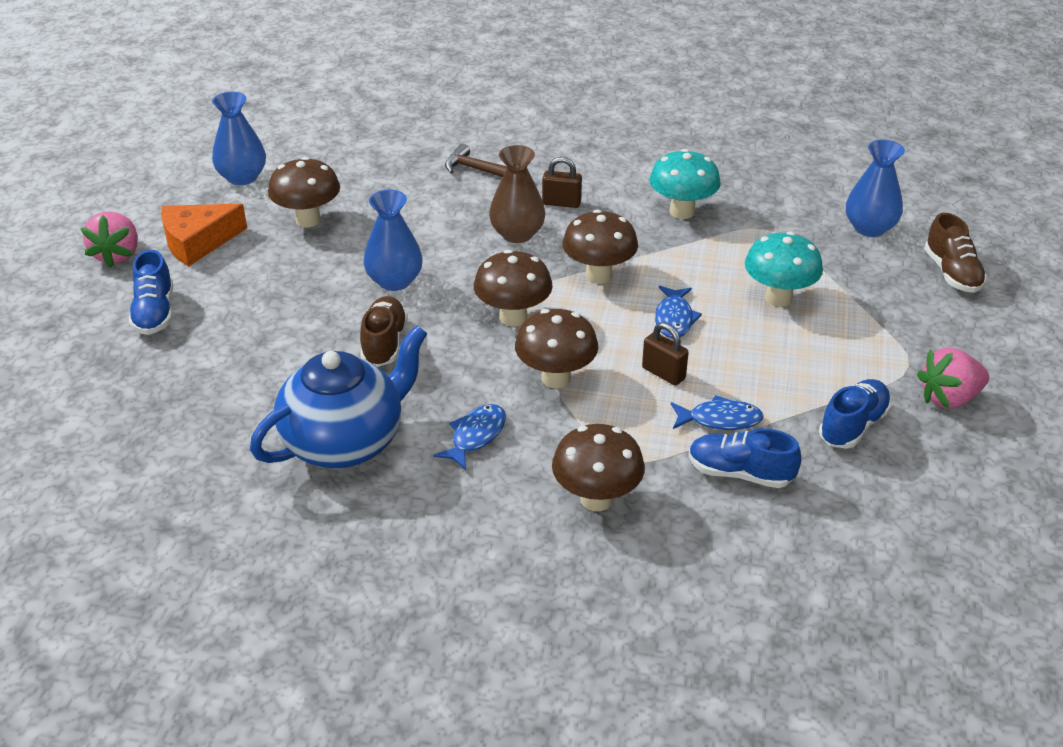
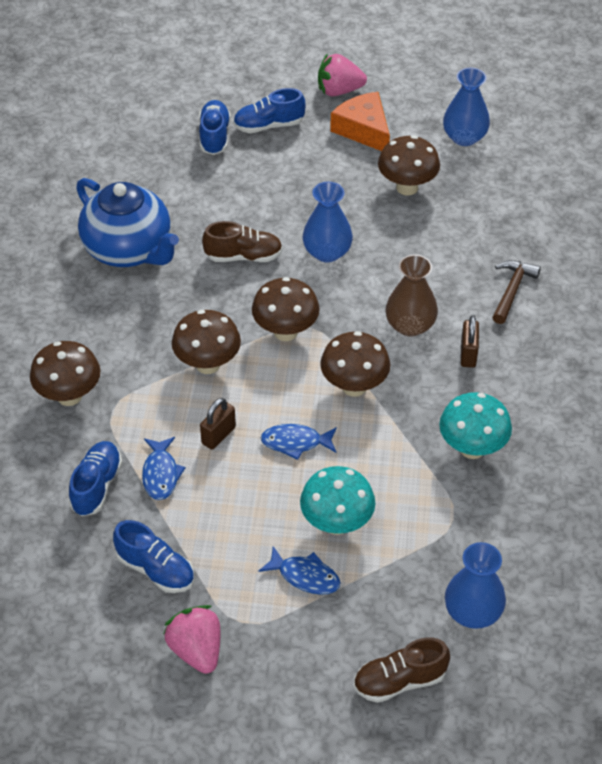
camera: 85 degrees right, 10 degrees up
(153, 359) = (214, 136): none -> blue shoe
(475, 436) = (137, 321): blue fish -> blue fish (305, 576)

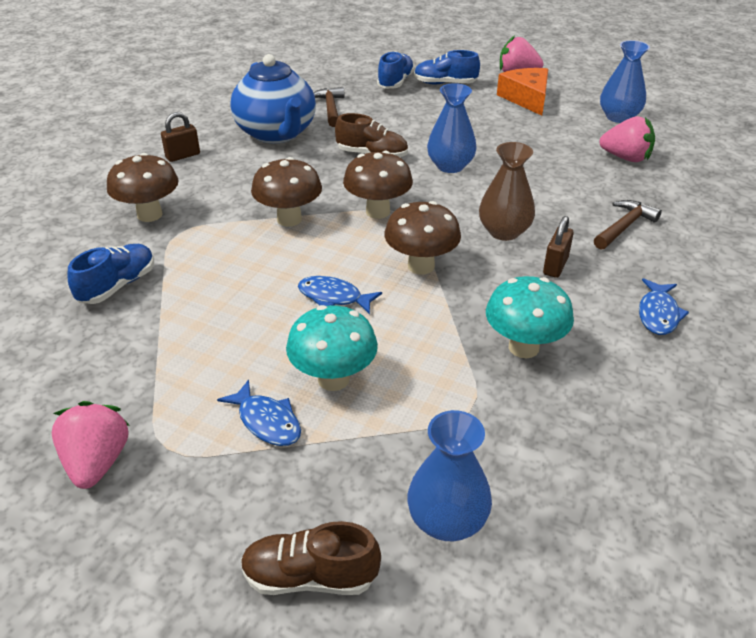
camera: 20 degrees right, 10 degrees down
(156, 569) = (116, 371): blue shoe -> none
(161, 474) = (184, 291): blue fish -> blue fish (658, 314)
(165, 196) = (330, 108): none -> brown hammer
(218, 435) = (261, 274): brown padlock -> brown padlock (183, 156)
(407, 187) = (549, 138): brown mushroom -> none
(488, 197) = (625, 158): none -> pink strawberry

